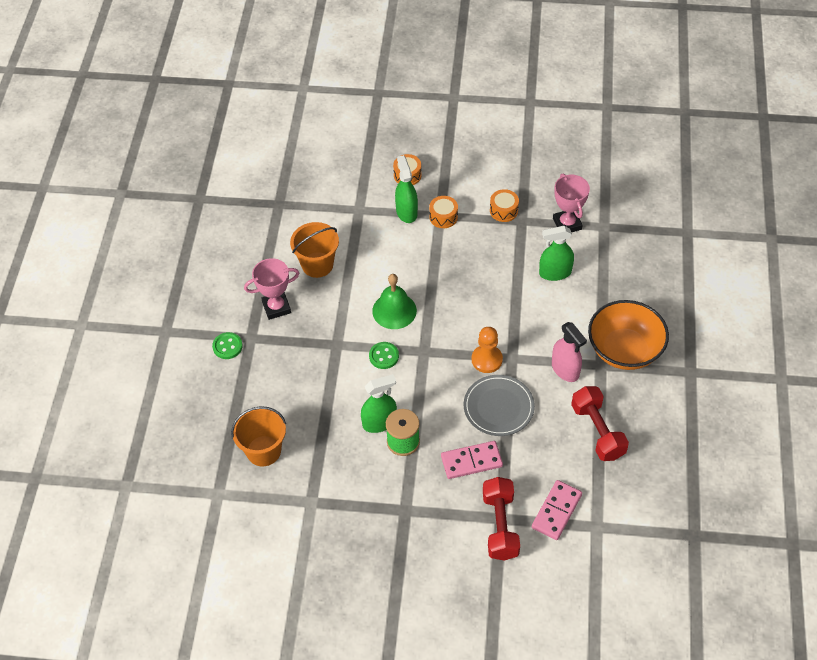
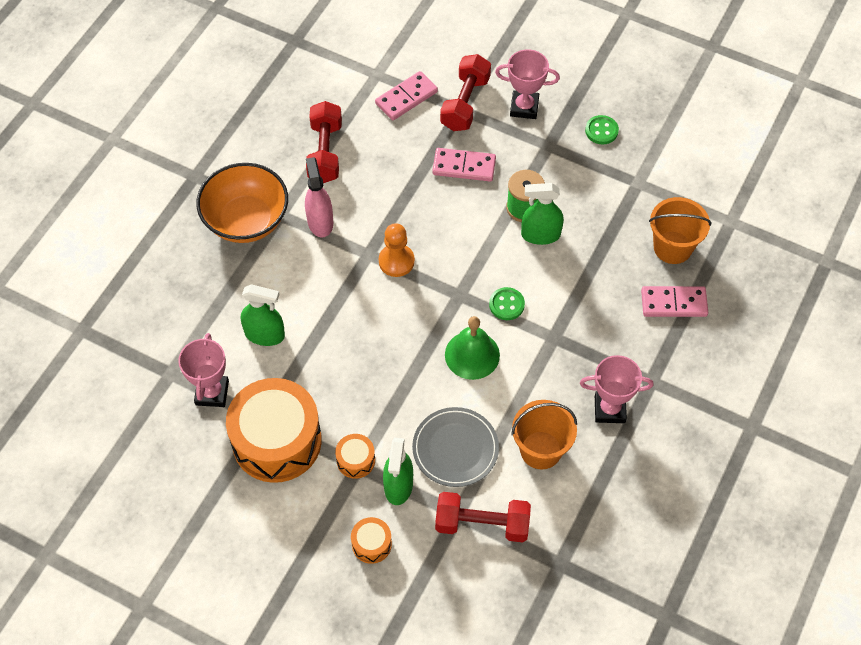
camera: 160 degrees left, 5 degrees up
(227, 346) = (682, 379): green button -> green button (601, 131)
(249, 403) = (673, 303): none -> pink domino
(340, 208) = (482, 524): none -> red dumbbell
(443, 541) = (524, 107): none -> pink trophy
(498, 407) = (410, 208): grey plate -> grey plate (455, 449)
(503, 211) = (277, 441): orange drum -> orange drum, size x2.33

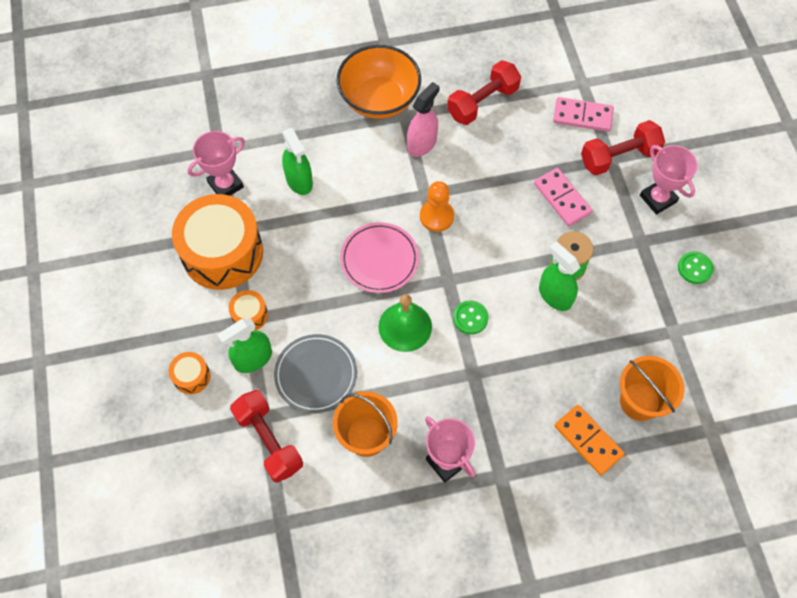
camera: 50 degrees right, 5 degrees up
(396, 329) = (379, 259): none -> pink plate
(673, 303) = (588, 440): pink domino -> orange domino

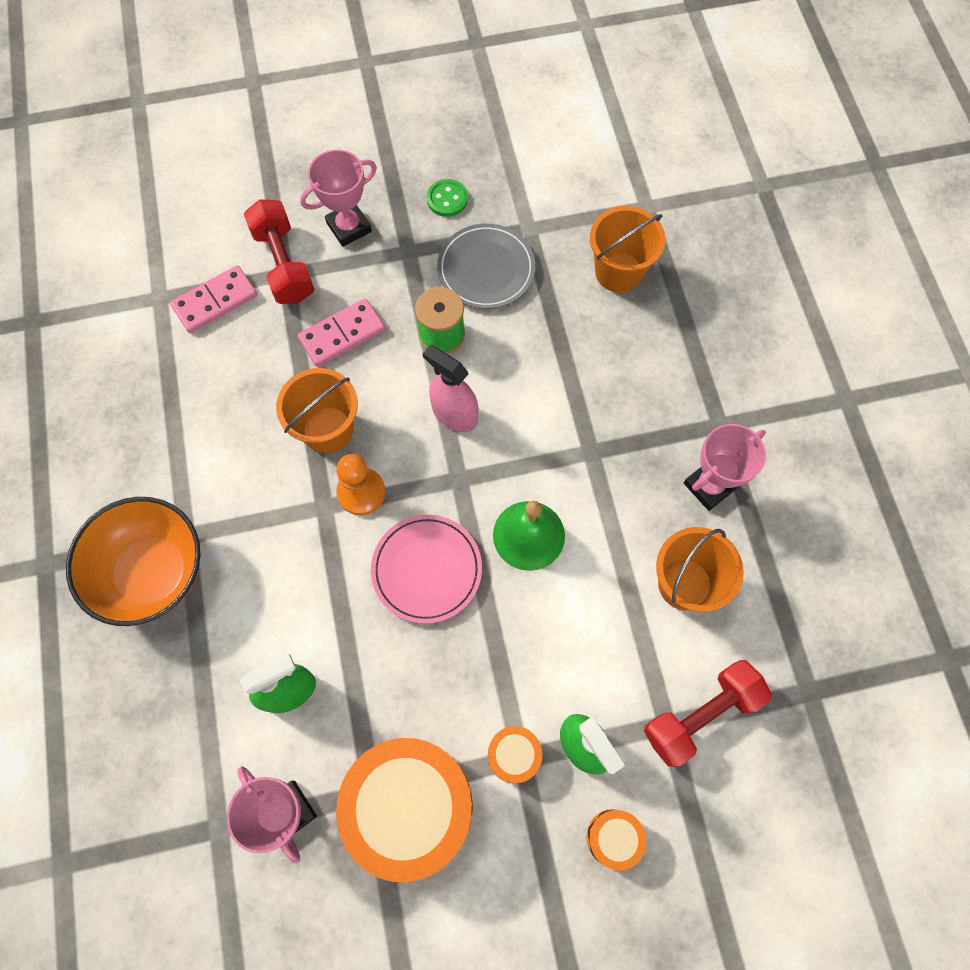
camera: 90 degrees left, 5 degrees up
(316, 375) = (602, 653): grey plate -> grey plate (486, 269)
(422, 144) = (239, 510): pink spray bottle -> pink spray bottle (454, 414)
(470, 318) = (515, 453): green button -> none
(482, 102) = (176, 426): red dumbbell -> none
(484, 193) = (328, 430): none -> orange bucket
(555, 296) = (483, 352): green spray bottle -> none
(582, 116) = (215, 301): pink domino -> pink domino turned 45 degrees clockwise
(588, 440) = (670, 328): orange domino -> none

